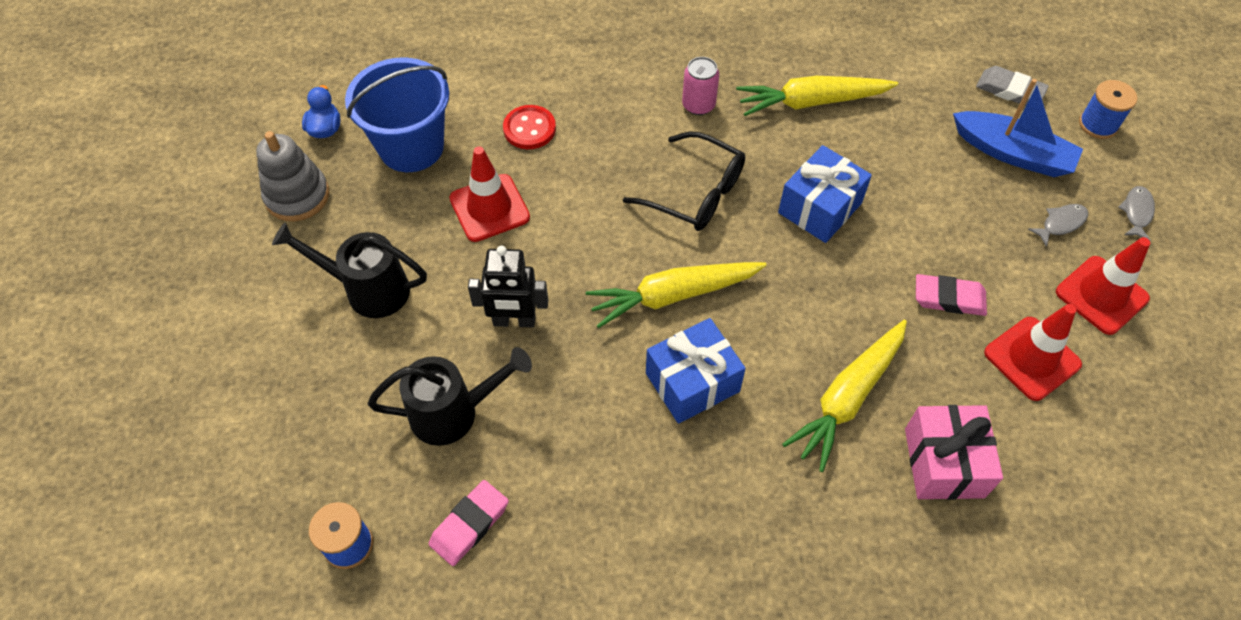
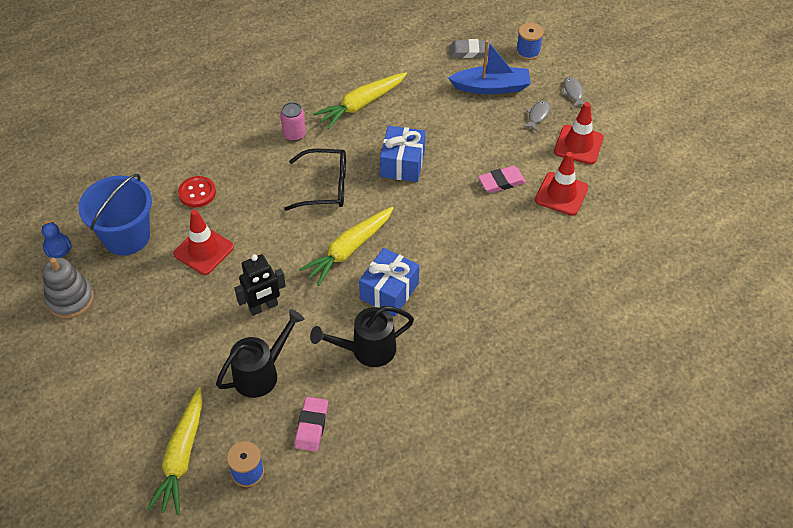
camera: 30 degrees left, 5 degrees down
(368, 289) = (159, 332): black watering can -> black watering can (367, 350)
(848, 398) = (478, 259): yellow carrot -> yellow carrot (181, 456)
(944, 463) = (546, 268): pink gift -> none

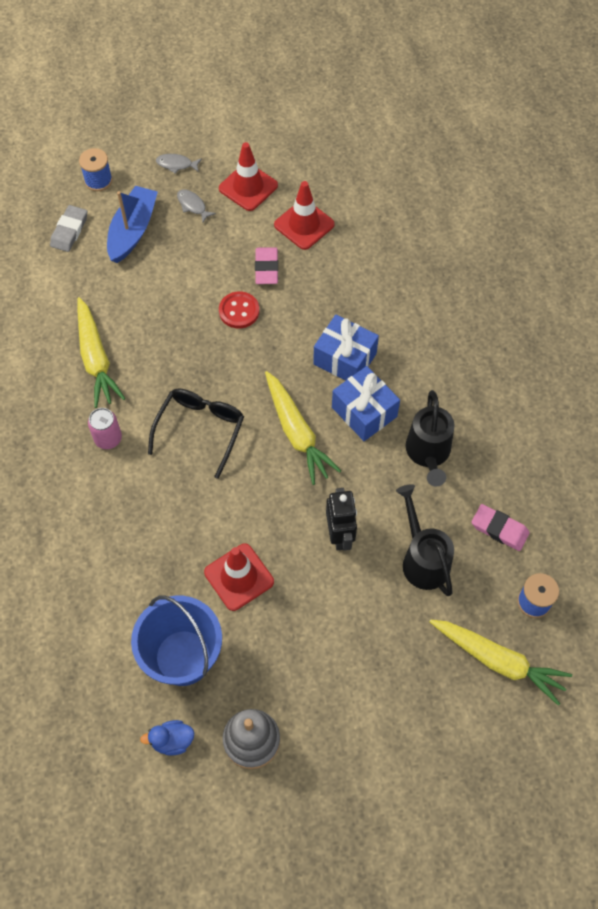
camera: 70 degrees left, 10 degrees up
(197, 193) = (150, 564): red button -> red button (239, 311)
(402, 163) = (201, 347): blue gift -> blue gift (345, 359)

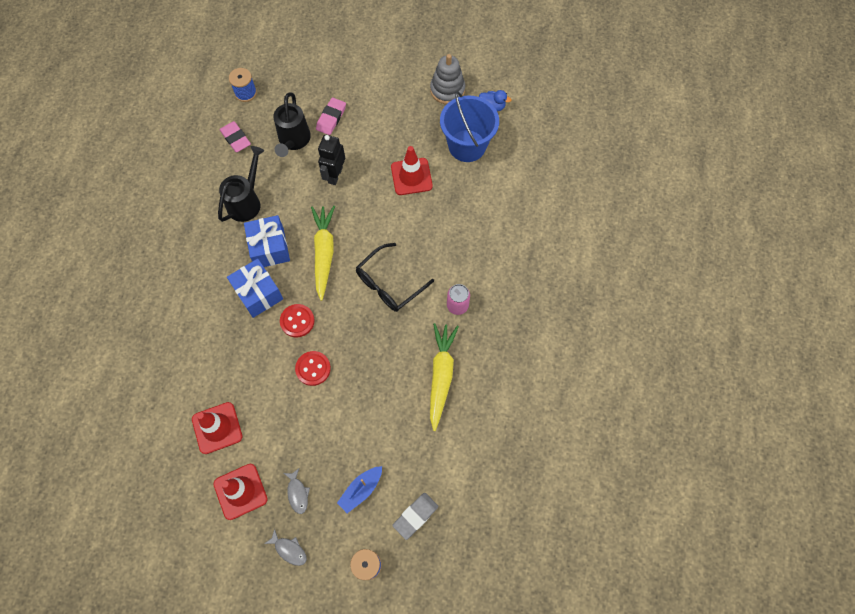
camera: 155 degrees left, 5 degrees up
(133, 230) = (361, 490): blue boat -> blue boat, size x0.64
(266, 268) = (271, 399): pink eraser -> pink eraser (331, 118)
(283, 349) = (297, 321): none -> red button
(498, 661) = (288, 73): yellow carrot -> none

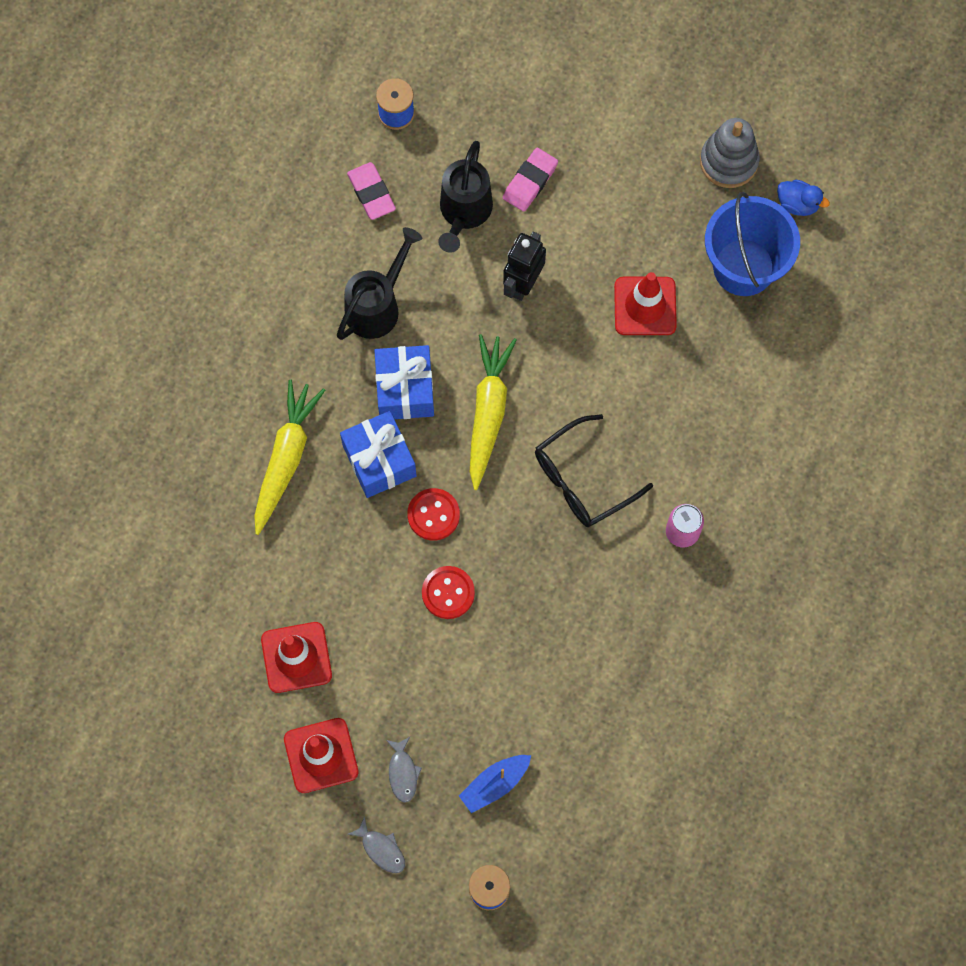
camera: 10 degrees right, 5 degrees up
(415, 516) = (568, 834): grey eraser -> none
(441, 376) = (639, 637): yellow carrot -> yellow carrot (286, 458)

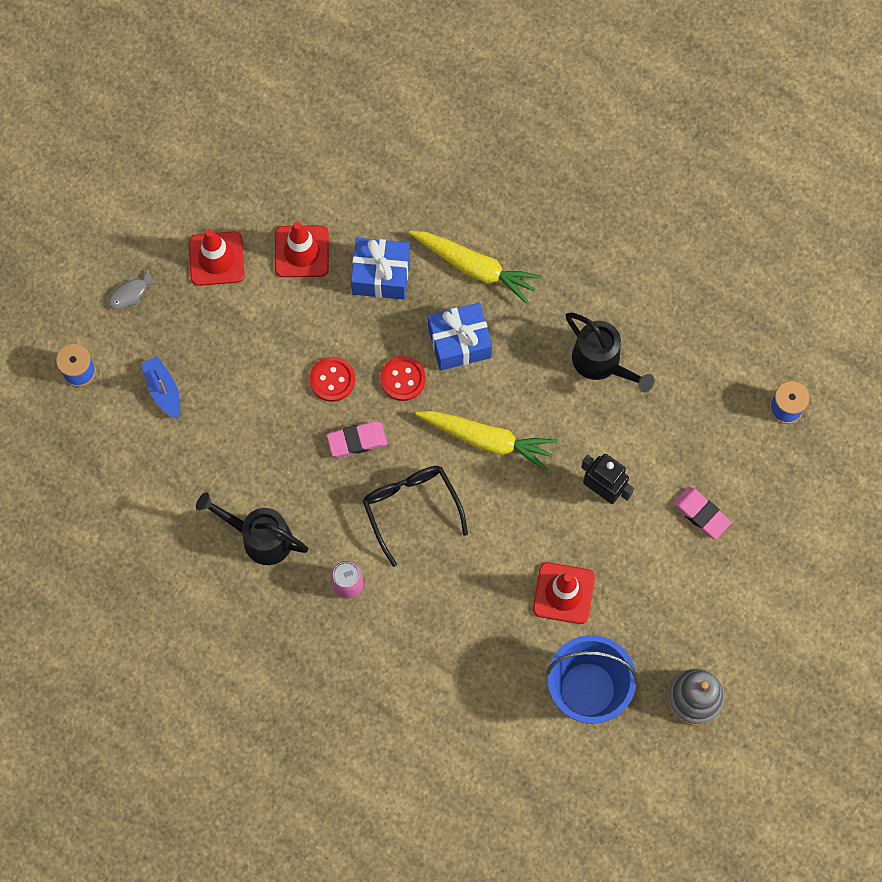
camera: 100 degrees right, 0 degrees up
(371, 193) = (710, 374): pink eraser -> pink eraser (357, 440)
(403, 773) = (188, 319): grey fish -> none
(405, 389) = (520, 374): blue gift -> blue gift (381, 275)
(464, 212) = (679, 450): black watering can -> black watering can (260, 537)
(797, 204) = (642, 753): blue duck -> none

